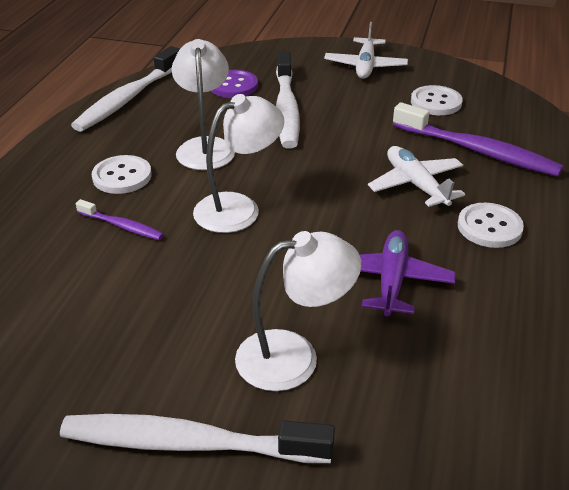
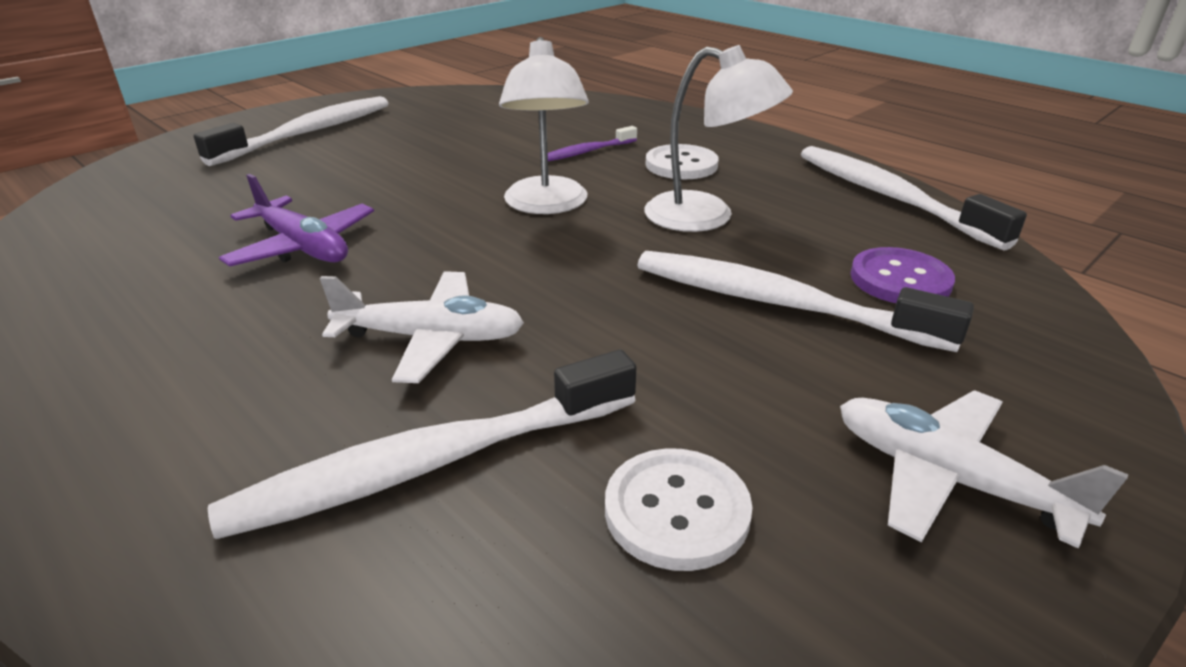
camera: 120 degrees right, 5 degrees down
(294, 356) = (309, 178): white lamp -> none
(478, 151) = (431, 463): purple toothbrush -> white toothbrush
(489, 227) = (256, 357): white button -> none

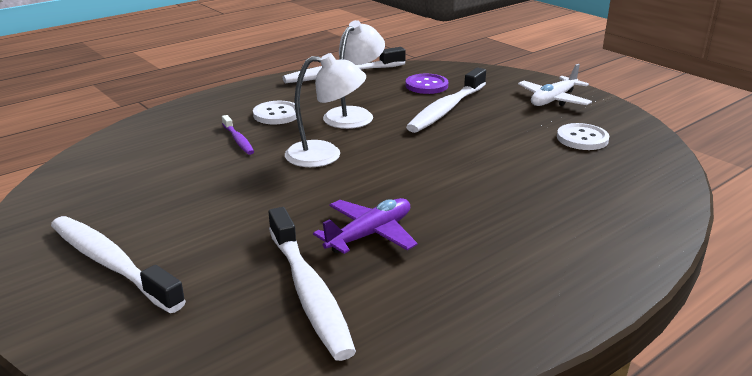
camera: 85 degrees left, 5 degrees down
(431, 338) = (480, 185): white plane -> none
(431, 463) = (572, 181): white toothbrush -> white toothbrush (309, 292)

